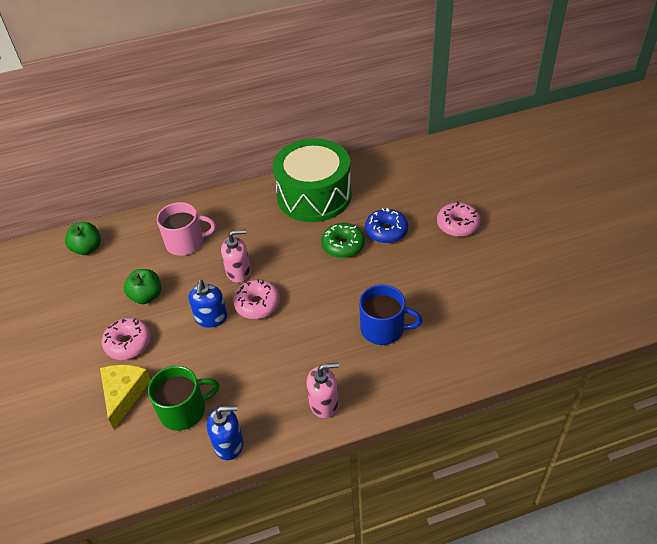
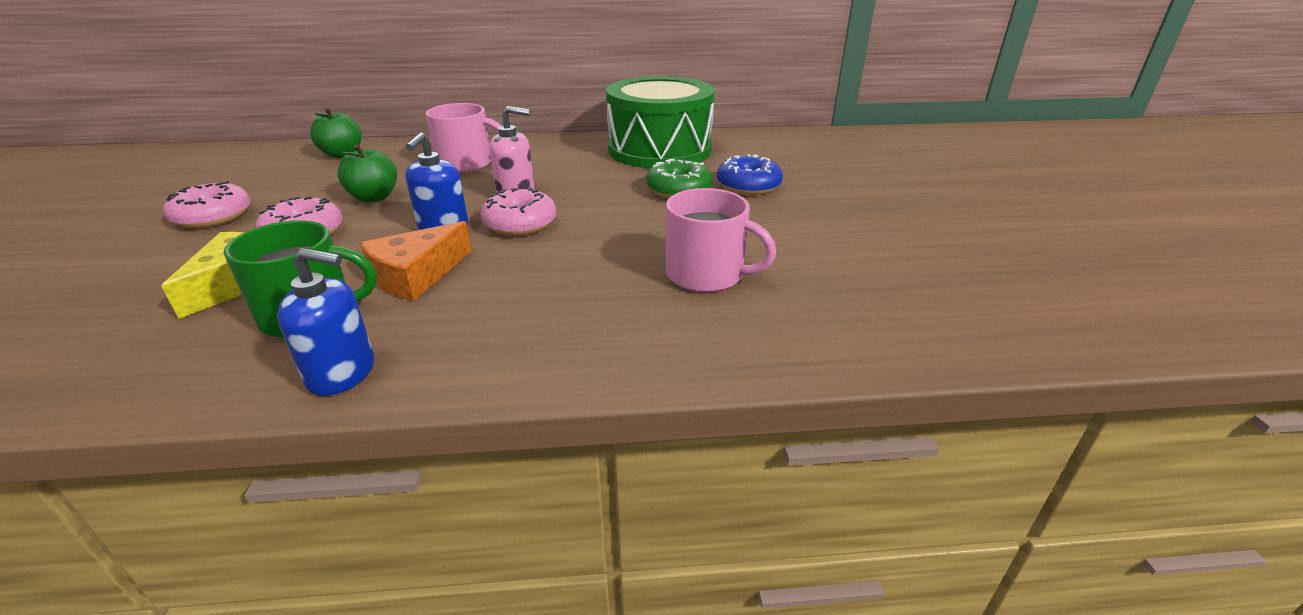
camera: 10 degrees right, 15 degrees down
(221, 365) = (416, 275): none -> orange cheese
(324, 403) = (554, 348): pink soap dispenser -> none
(383, 329) = (706, 275): blue mug -> pink mug
(457, 225) = (860, 193): pink donut -> pink donut (213, 217)

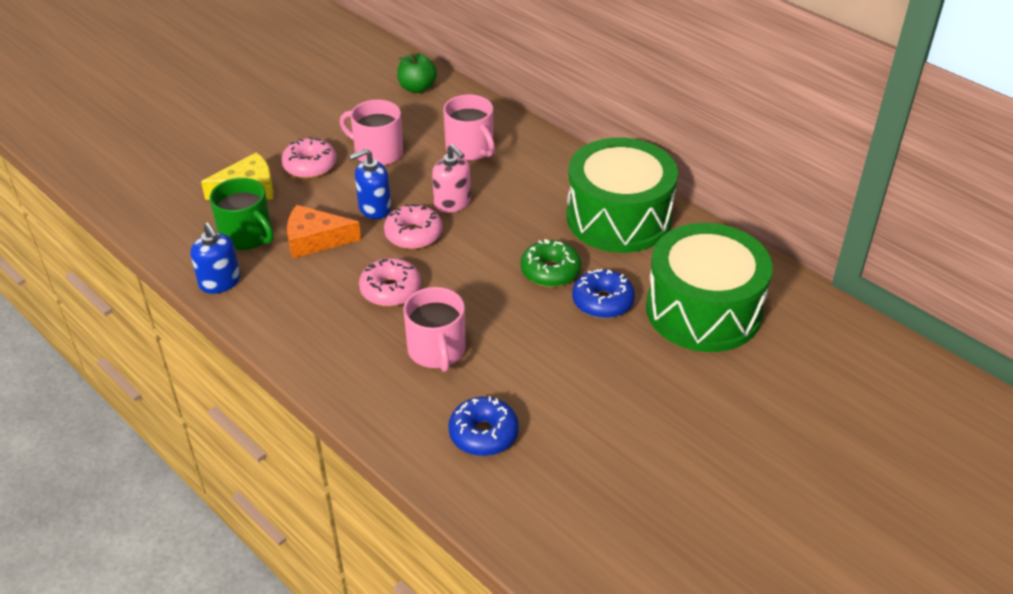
camera: 50 degrees right, 10 degrees up
(213, 217) = (290, 119): pink donut -> pink donut (390, 290)
(374, 197) = (377, 152): green apple -> pink mug
(809, 161) = (703, 310): none -> green drum
(868, 297) = (483, 434): none -> blue donut

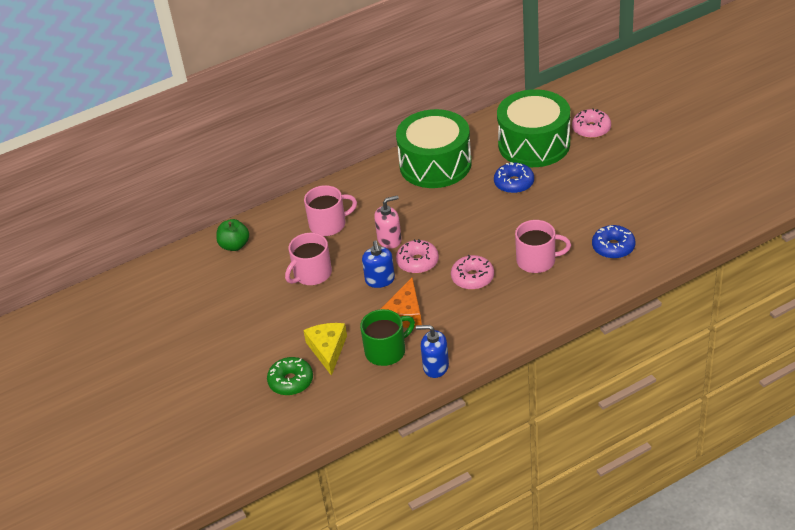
camera: 70 degrees left, 0 degrees up
(220, 282) = (435, 366): blue soap dispenser -> blue soap dispenser turned 150 degrees counterclockwise
(310, 166) = (313, 313): pink donut -> pink donut (591, 129)
(550, 271) = (478, 202): green donut -> green donut (291, 381)

